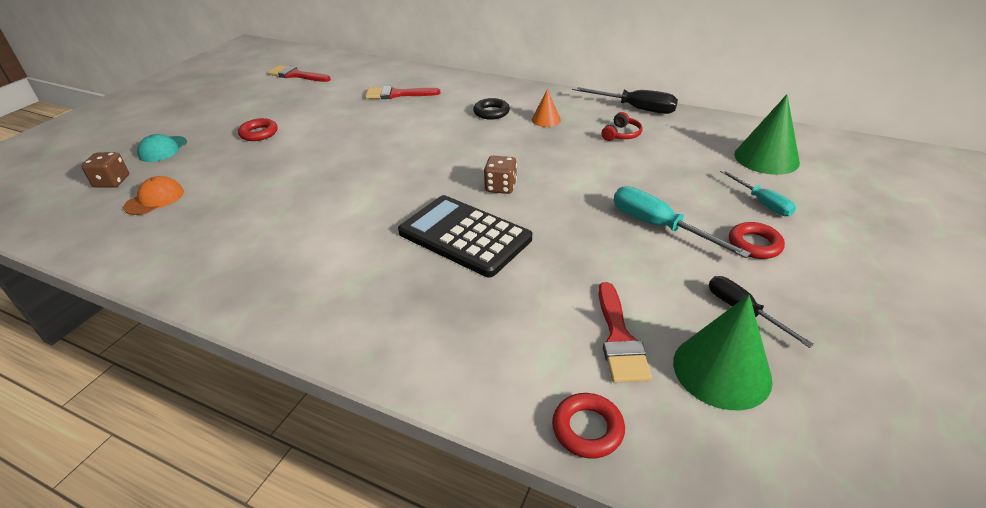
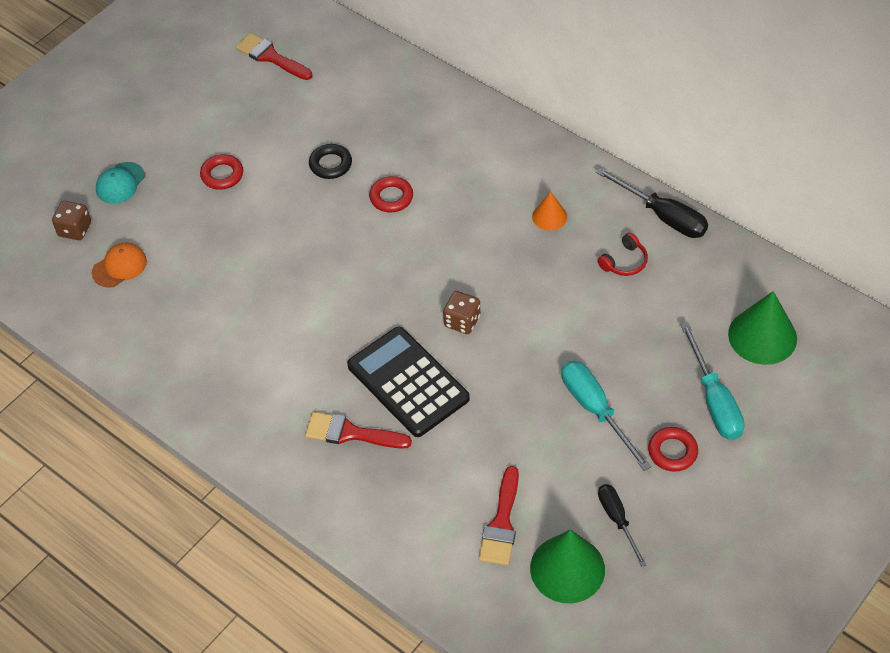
camera: 15 degrees right, 15 degrees up
(397, 94) = (388, 127): red brush -> red brush (350, 433)
(491, 112) = (491, 188): black ring -> black ring (330, 164)
(587, 429) = (445, 591): red ring -> red ring (391, 197)
(761, 203) = (714, 400): turquoise screwdriver -> turquoise screwdriver, size x1.55

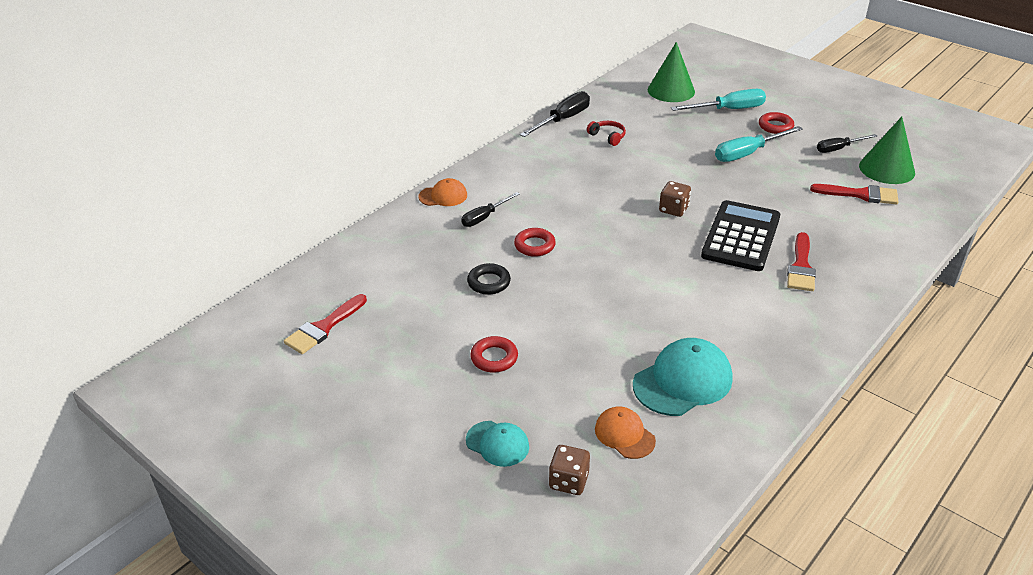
camera: 90 degrees left, 15 degrees down
(180, 312) = (683, 381): none -> turquoise cap
(408, 382) = (741, 237): black calculator -> black calculator turned 150 degrees clockwise
(442, 154) = (484, 217): none -> black screwdriver
(482, 117) = (443, 196): none -> orange cap
(549, 216) = (561, 166): orange cone -> none

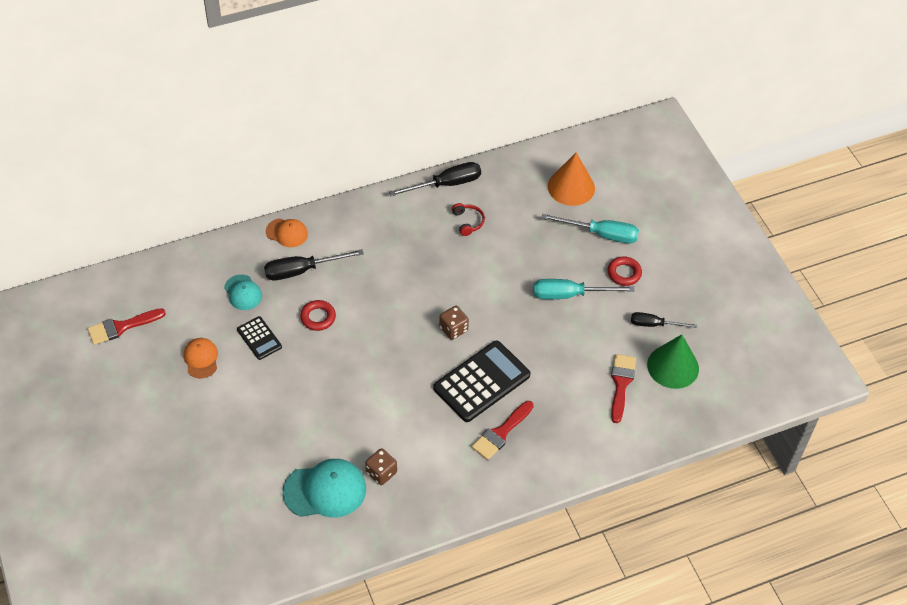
camera: 25 degrees right, 15 degrees up
(484, 217) = (302, 270): black screwdriver -> black screwdriver, size x1.55
(489, 282) = (259, 338): black ring -> black calculator
(494, 358) = (215, 409): red ring -> none
(497, 443) = (169, 478): turquoise cap -> turquoise cap (243, 292)
(568, 481) = (192, 528): brown dice -> brown dice (381, 473)
(624, 435) = (253, 512): orange cap -> orange cap (201, 359)
(671, 90) = (571, 187): green cone -> orange cone
(860, 195) = (621, 384): red brush -> red brush turned 120 degrees counterclockwise

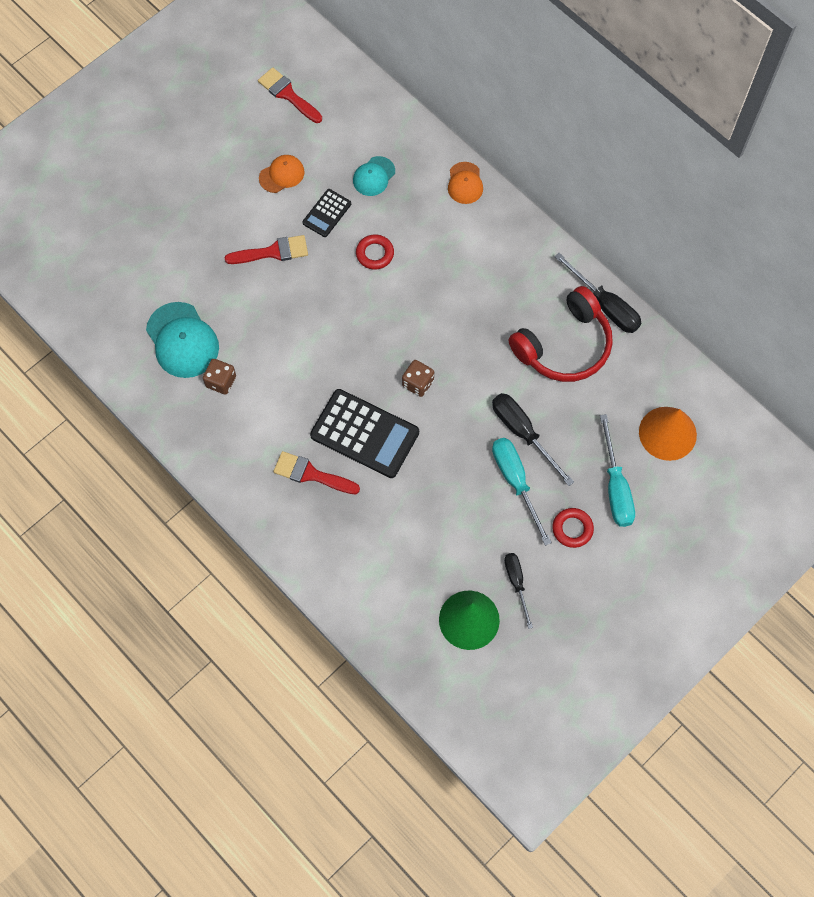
camera: 70 degrees right, 15 degrees up
(302, 270) = (425, 216): black screwdriver -> black screwdriver (523, 433)
(468, 222) = (564, 346): red headphones -> red headphones, size x2.38
(621, 384) = (422, 572): red brush -> red brush (273, 252)

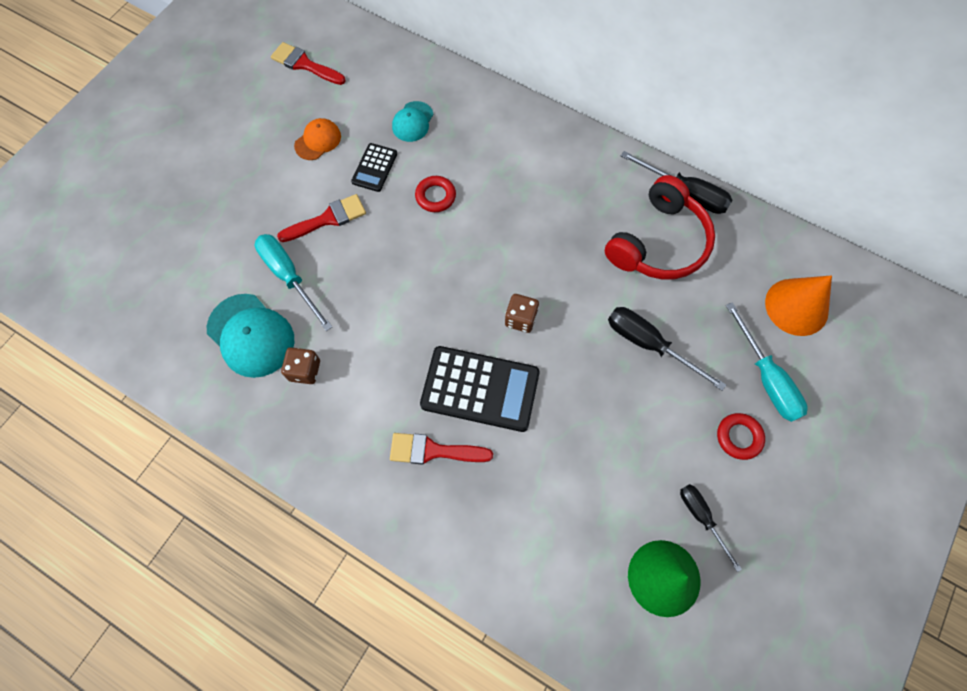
camera: 15 degrees left, 0 degrees up
(465, 183) = (506, 108): orange cap -> none
(515, 482) = (660, 400): turquoise screwdriver -> turquoise screwdriver (289, 276)

